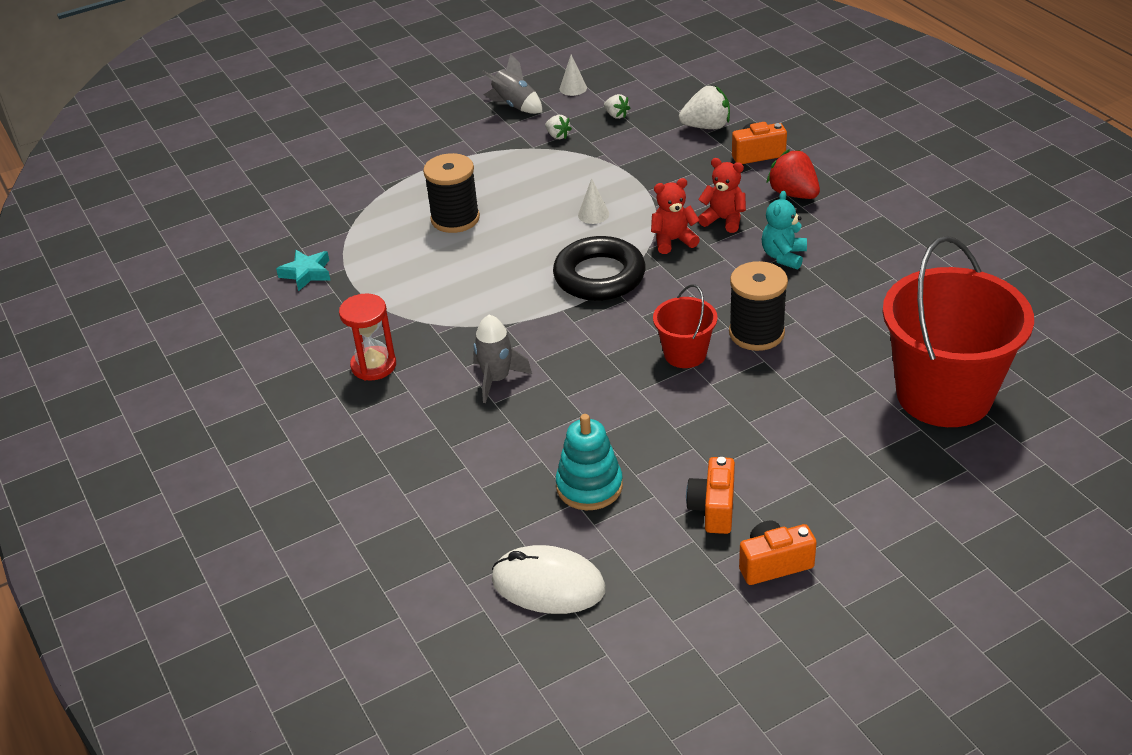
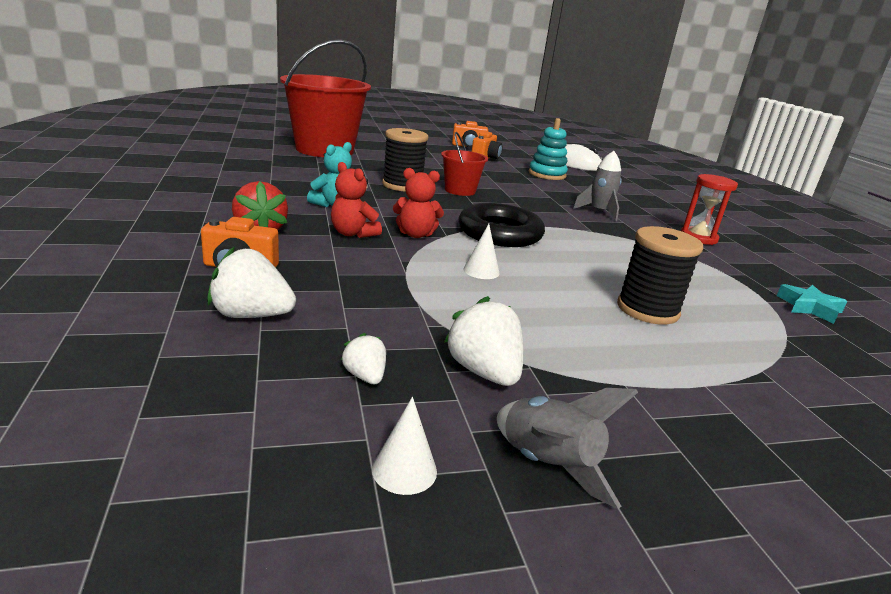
camera: 170 degrees left, 15 degrees down
(557, 136) = (484, 372): white strawberry -> white strawberry, size x1.79

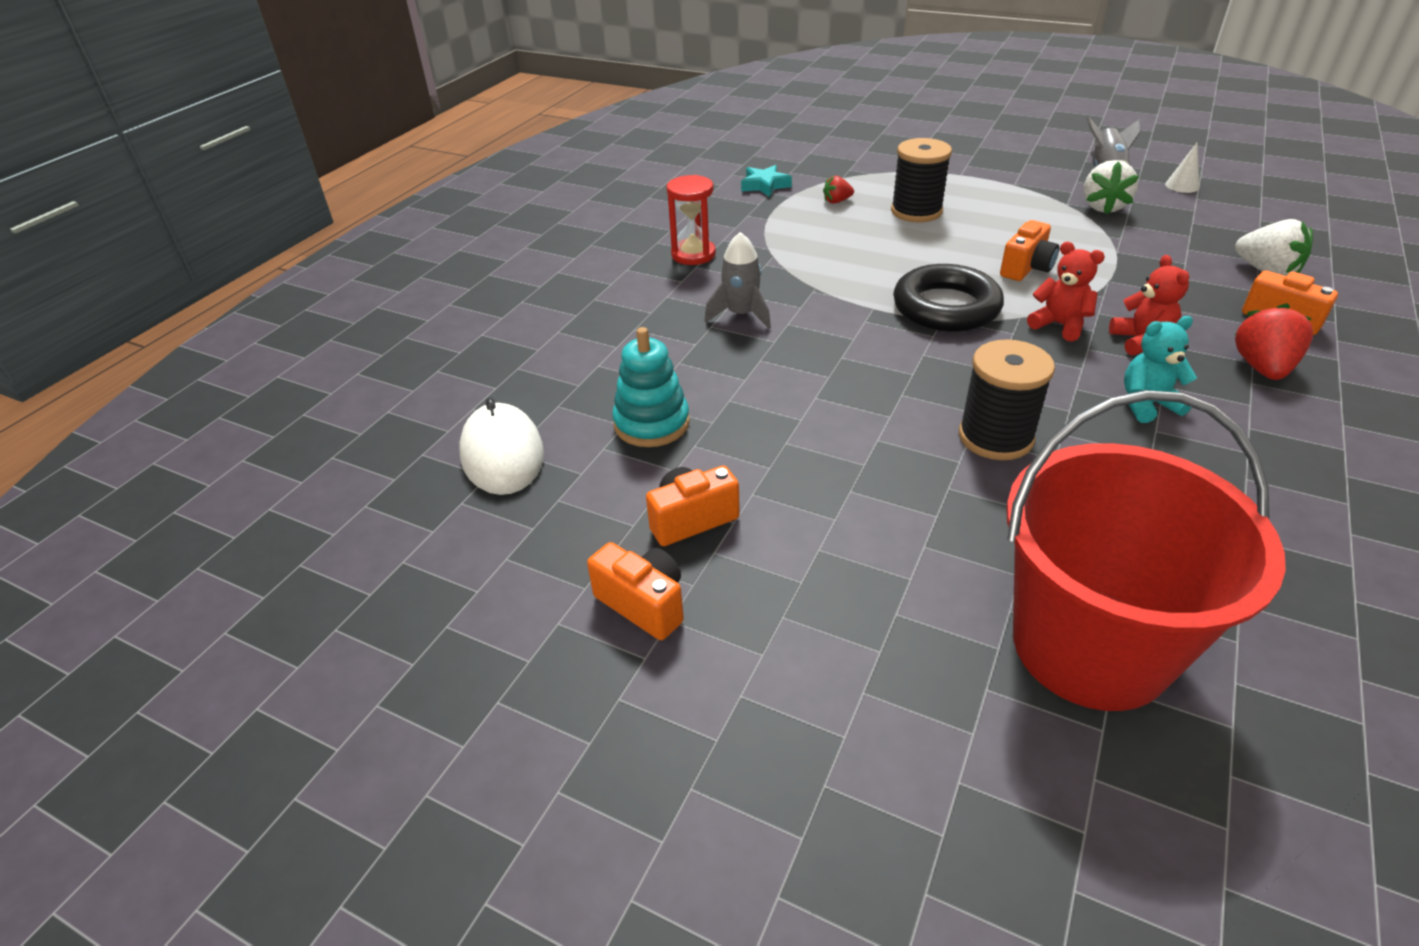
camera: 135 degrees left, 15 degrees up
(365, 376) = (1186, 220): white strawberry -> none
(460, 190) = (902, 403): red bucket -> none
(481, 271) = (1026, 268): white cone -> orange camera
(724, 304) = (837, 201): none -> red strawberry

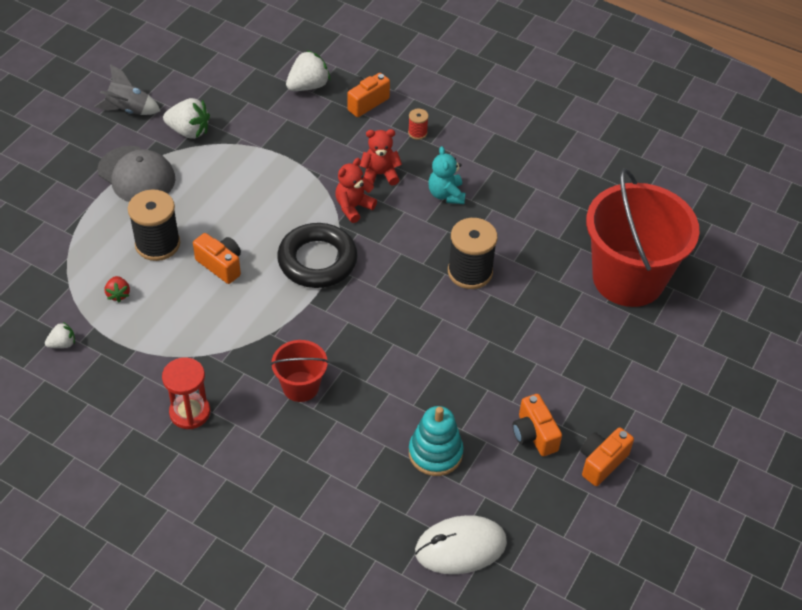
camera: 90 degrees left, 10 degrees up
(741, 314) = (300, 386): grey rocket -> red bucket
(765, 185) = (62, 344): turquoise star -> white strawberry
(1009, 189) = (136, 175): none -> grey cap
(1026, 268) = (273, 202): orange camera -> orange camera (221, 265)
(1182, 186) = (168, 77): white cone -> none
(1262, 368) = (417, 133): red strawberry -> red spool

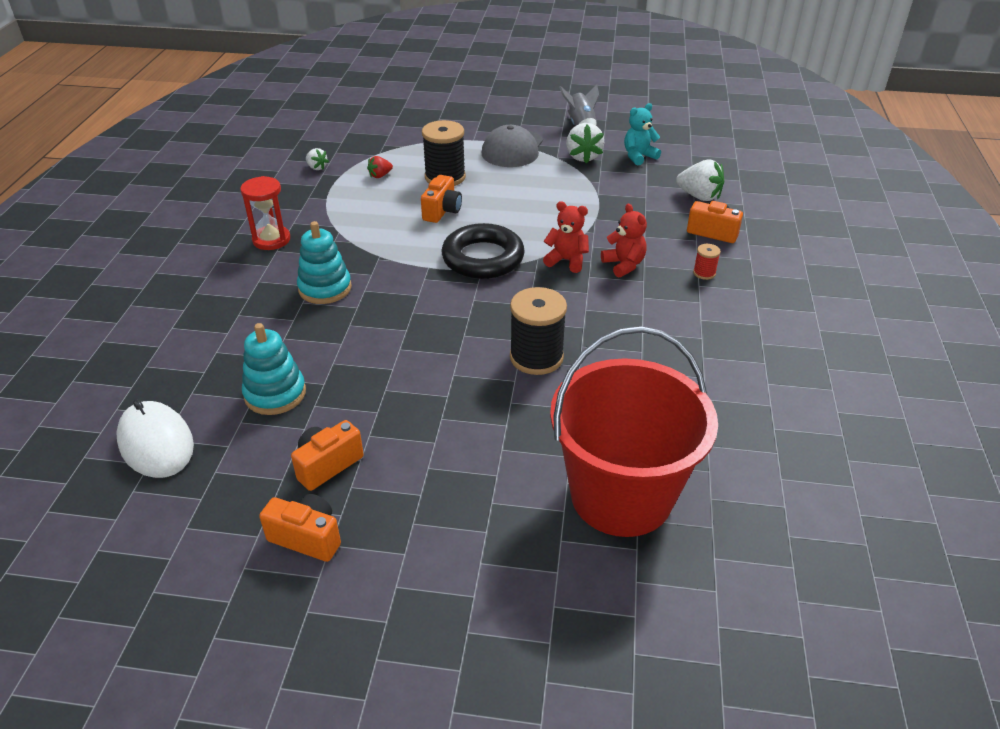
camera: 70 degrees right, 10 degrees down
(300, 386) = (325, 288): red bucket -> turquoise stacking toy
(446, 194) = (634, 313): turquoise teddy bear -> turquoise teddy bear (638, 156)

